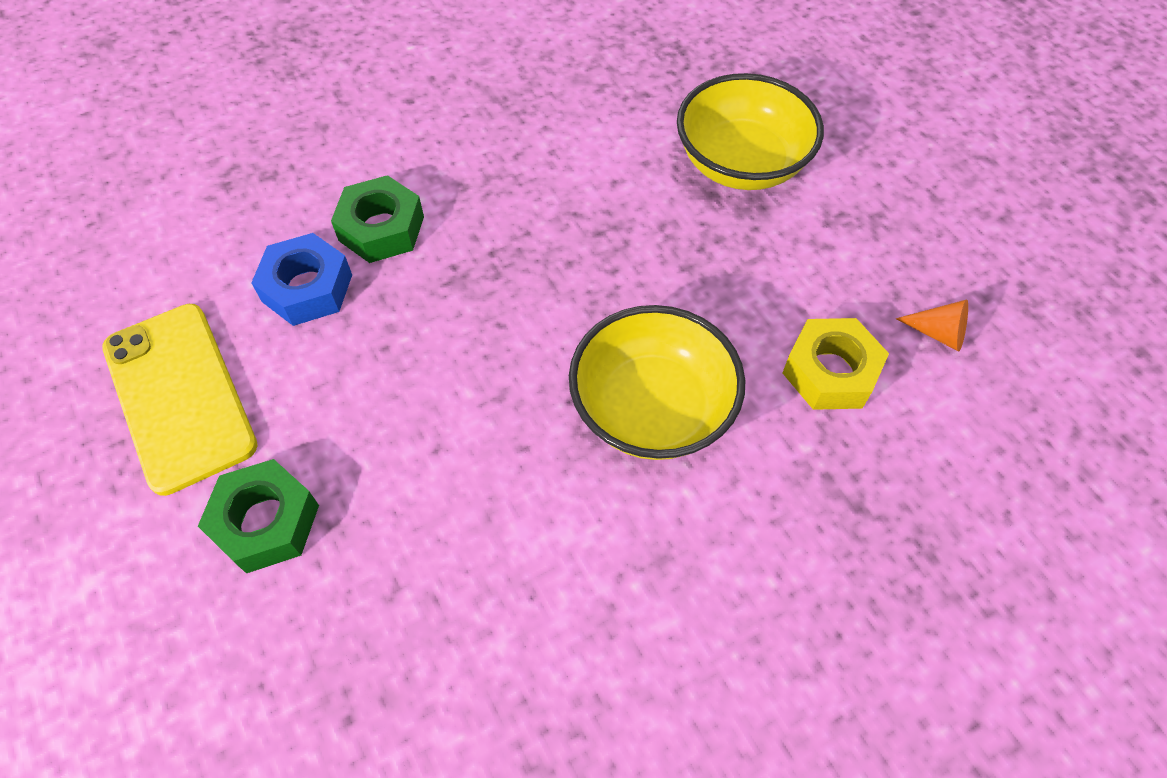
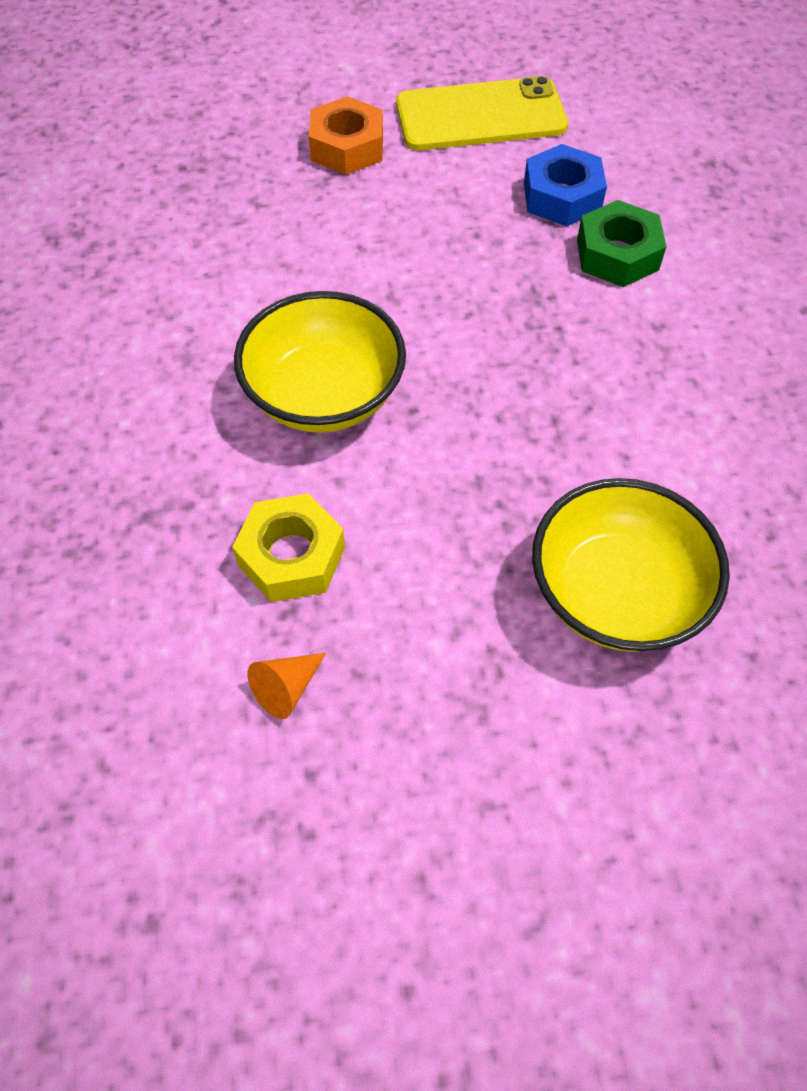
camera: 110 degrees right, 0 degrees up
(266, 522) = (347, 147): green nut -> orange nut

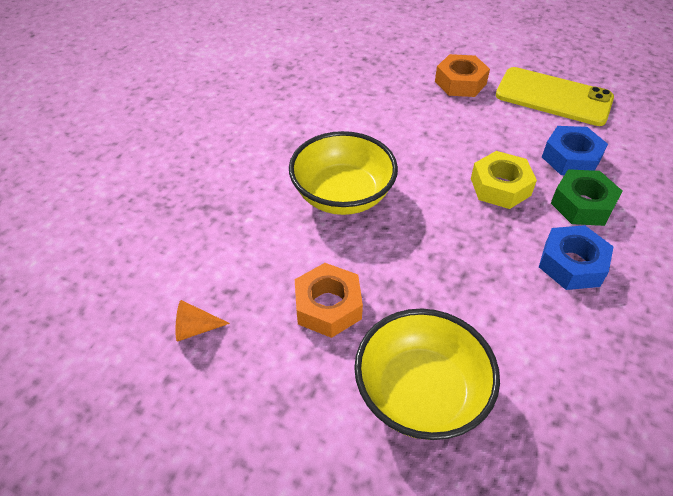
camera: 35 degrees right, 10 degrees down
(291, 556) = (256, 265): yellow nut -> yellow nut (500, 187)
(430, 555) = (328, 306): none -> orange nut
(659, 339) = (572, 264): none -> blue nut

